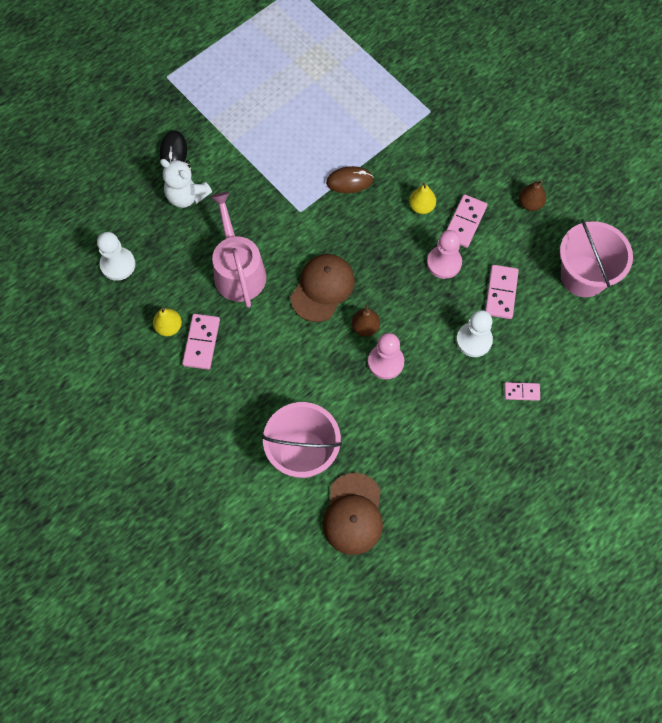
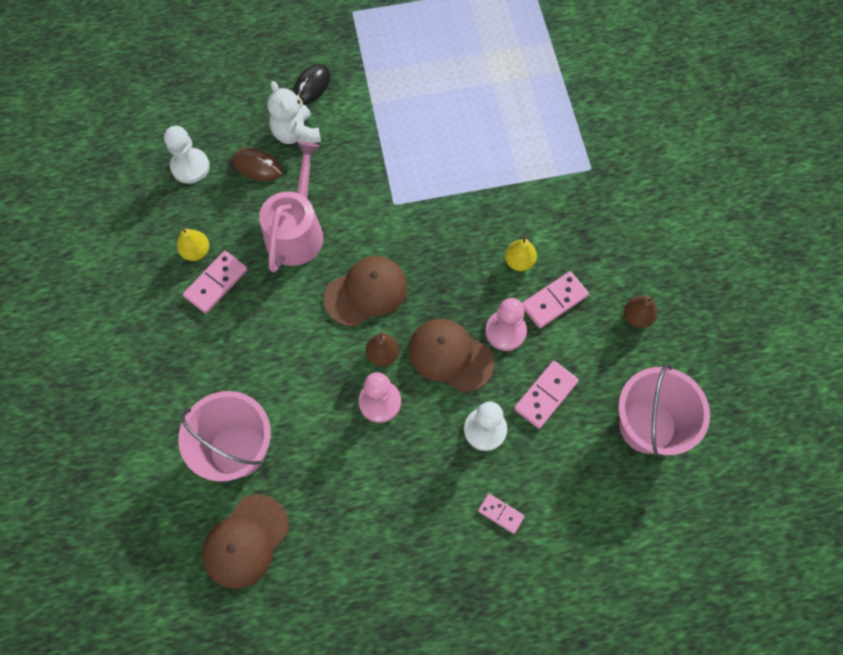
camera: 30 degrees right, 0 degrees up
(349, 181) = (462, 198): brown mouse -> brown mouse (257, 166)
(415, 301) = (450, 356): none -> brown cap

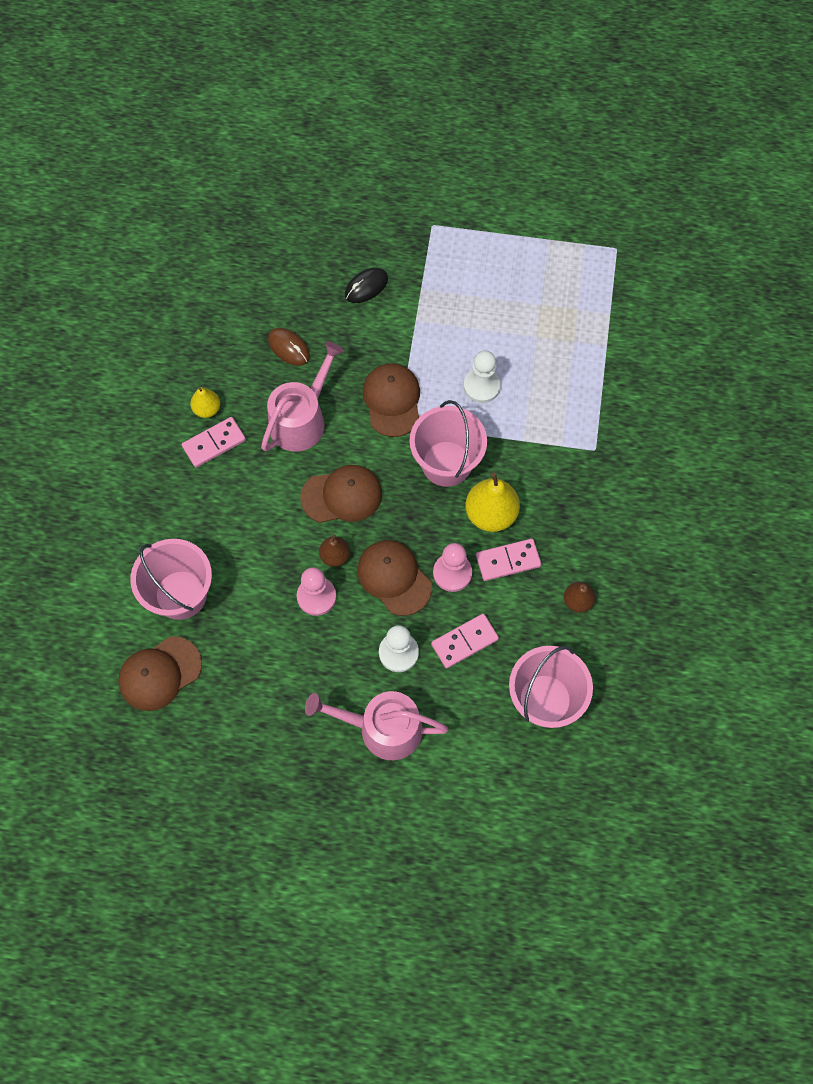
camera: 20 degrees right, 0 degrees up
(190, 167) = (229, 329): white pawn -> white pawn (481, 386)
(296, 134) = (335, 328): white teddy bear -> none
(379, 184) = (392, 400): none -> brown cap
(456, 227) = (446, 463): none -> pink bucket
(500, 514) = (383, 728): pink domino -> pink watering can
(519, 261) = (491, 514): yellow pear -> yellow pear, size x1.76

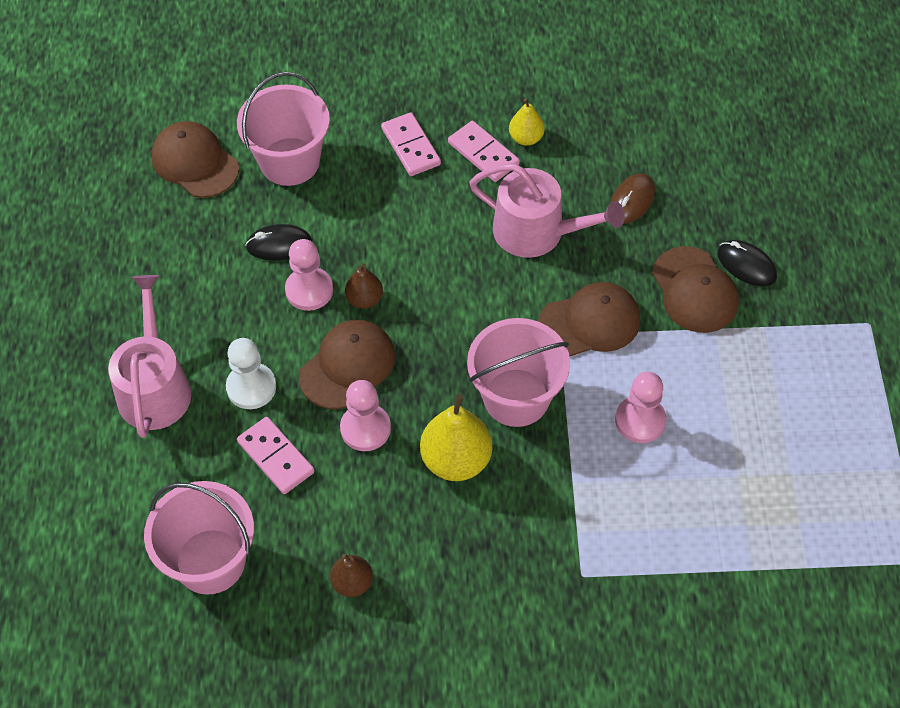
camera: 80 degrees right, 10 degrees down
(265, 614) = (279, 245): none -> black mouse
(342, 495) = (445, 292): brown cap -> brown cap (694, 290)
(481, 386) = (640, 420): white pawn -> pink pawn
(508, 560) = (394, 490): pink domino -> pink domino (411, 146)

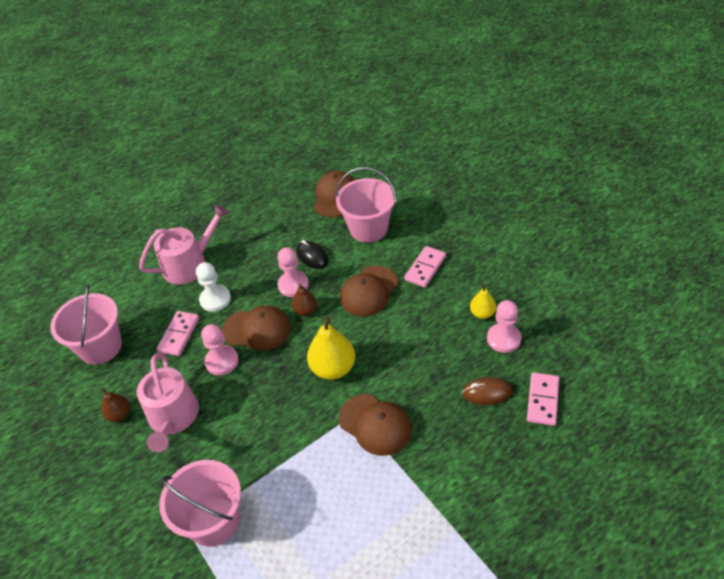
camera: 60 degrees right, 10 degrees down
(456, 460) = (228, 415): yellow pear -> yellow pear (333, 368)
(483, 153) = (451, 301): pink domino -> pink domino (543, 400)
(516, 397) = (292, 419): pink bucket -> pink bucket (213, 521)
(537, 232) = (419, 359): pink watering can -> pink watering can (173, 418)
(640, 420) = (322, 495): pink pawn -> pink pawn (503, 339)
(694, 290) = (448, 468): brown cap -> brown cap (369, 291)
(746, 265) = (495, 488): black mouse -> none

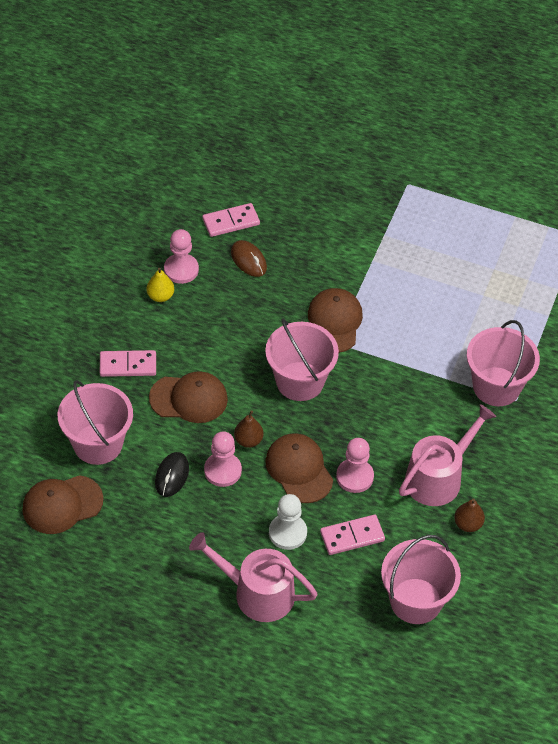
camera: 130 degrees left, 5 degrees up
(333, 368) = (300, 381): yellow pear -> pink bucket

